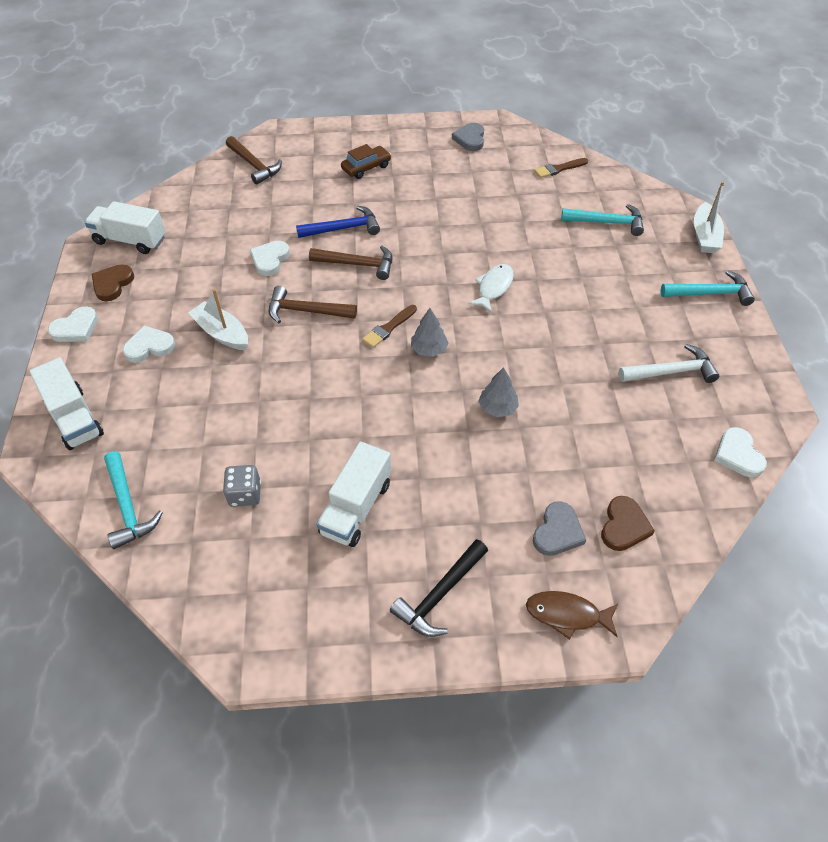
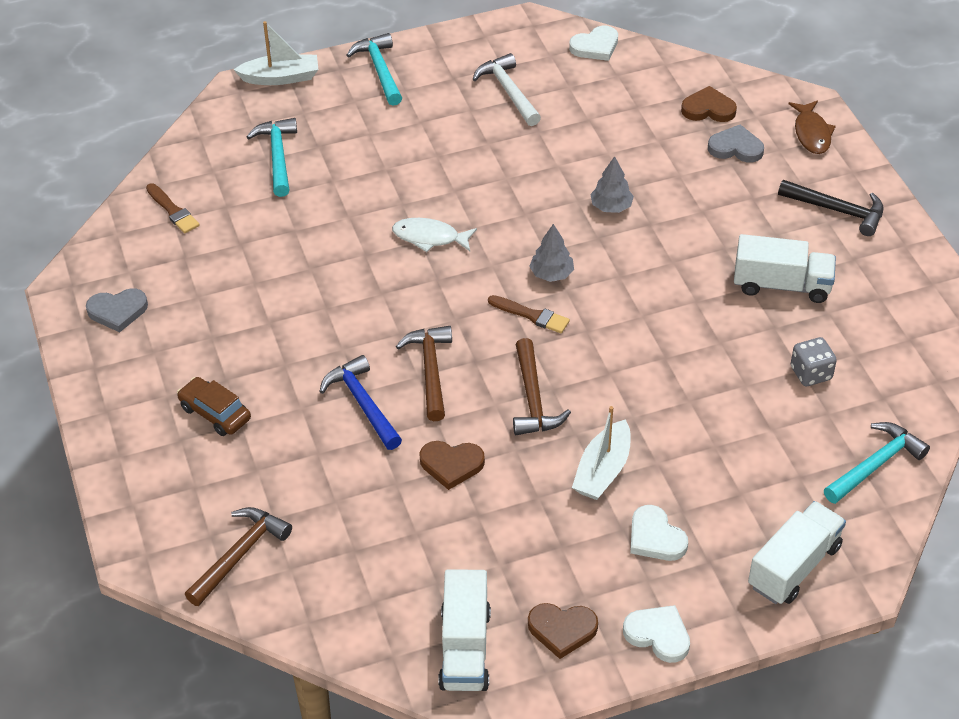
camera: 105 degrees left, 5 degrees down
(270, 259) = (451, 465): white heart -> brown heart

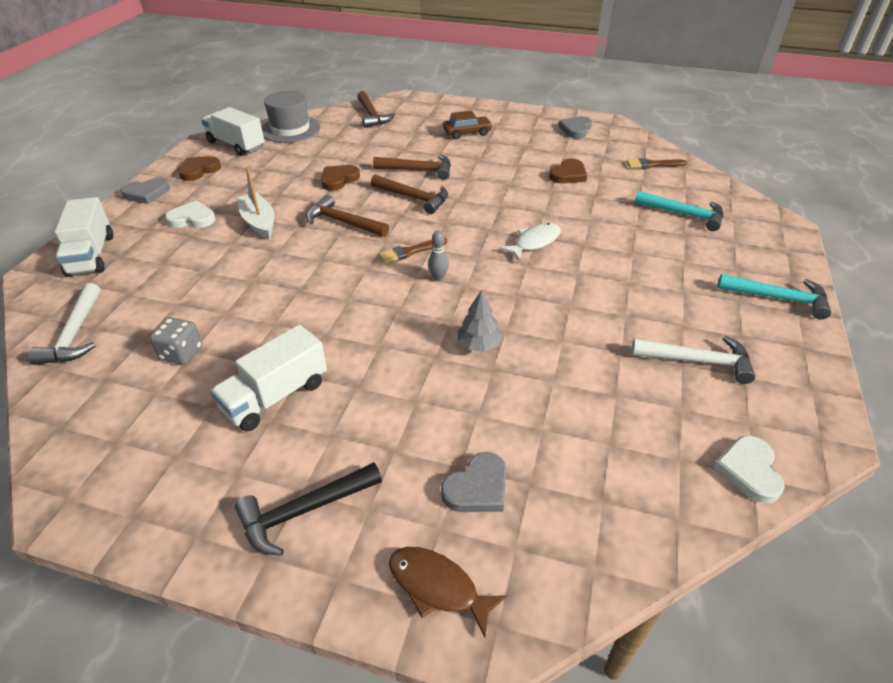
camera: 125 degrees right, 5 degrees down
(280, 78) = (792, 246): white boat -> none
(362, 403) = (418, 170): blue hammer -> brown hammer
(364, 622) = (290, 129): none -> grey hat
(551, 274) = (438, 278): grey tree -> grey bowling pin
(658, 635) = (146, 193): white heart -> grey heart
(708, 109) = (562, 507): brown heart -> brown heart (568, 175)
(876, 464) = (75, 334): turquoise hammer -> white hammer

